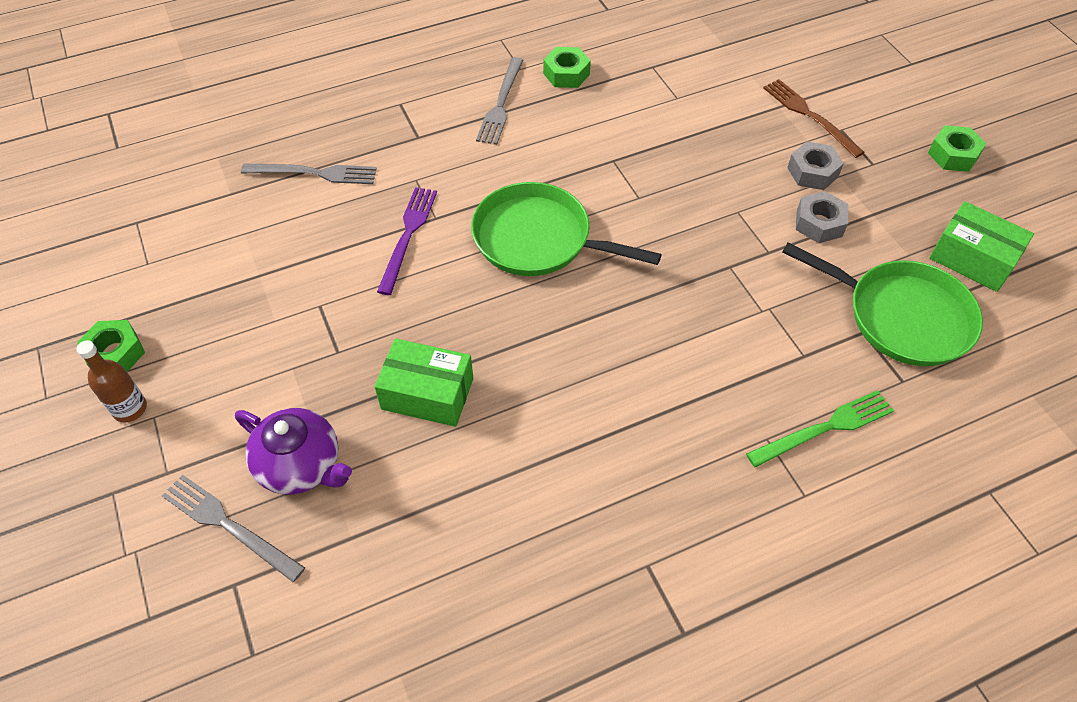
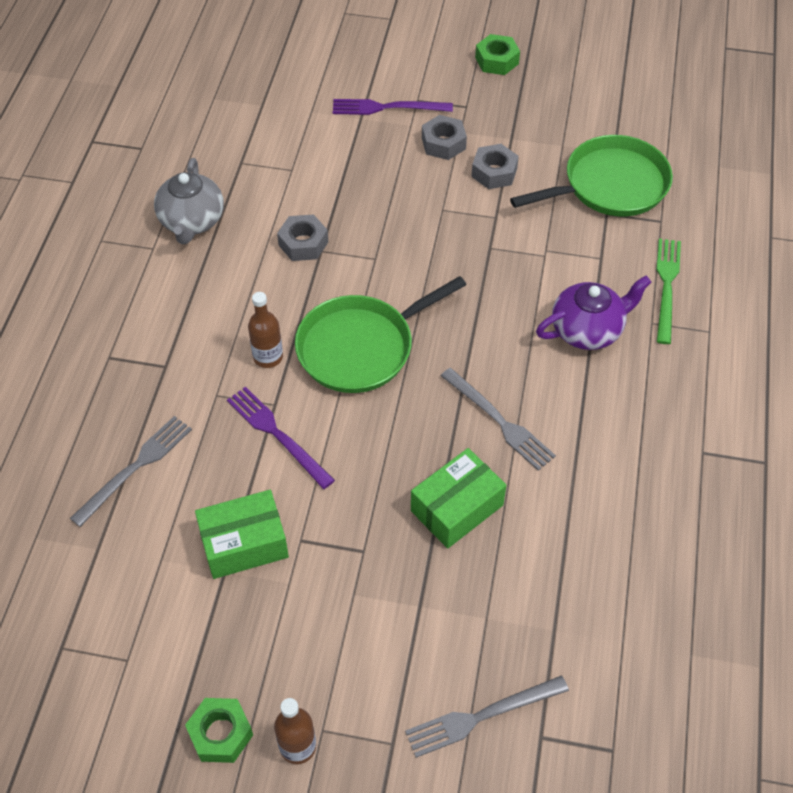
camera: 55 degrees left, 0 degrees up
(301, 465) = (461, 634): purple teapot -> purple teapot (588, 330)
(477, 188) = (268, 357): none -> brown bottle
(501, 104) = (183, 286): grey fork -> grey fork (499, 421)
(566, 74) = (192, 221): green nut -> grey teapot
(609, 146) = (303, 243): none -> grey nut
(809, 116) = (387, 108): brown fork -> purple fork
(972, 259) = (593, 116): green box -> green box (244, 544)

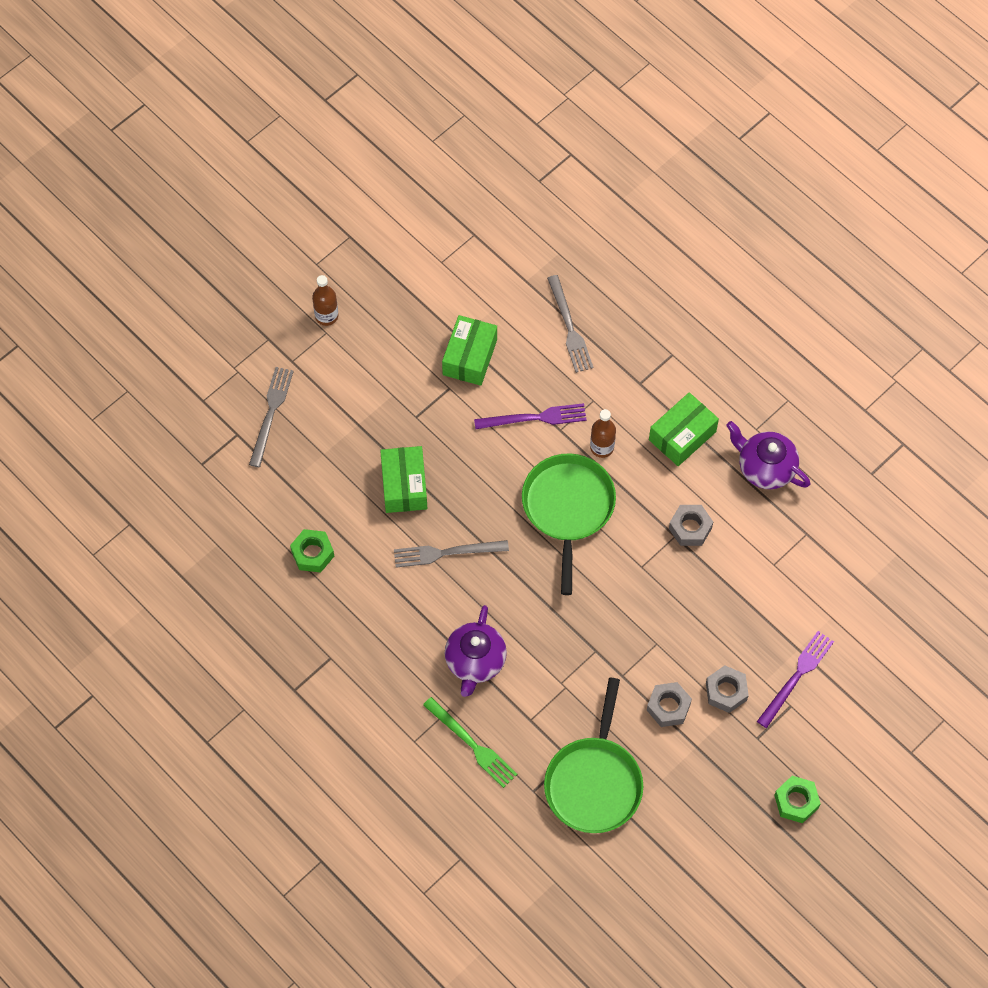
camera: 125 degrees right, 10 degrees up
(192, 221) = (765, 467): grey teapot -> purple teapot
(203, 299) = (682, 436): none -> green box
(220, 733) = (362, 284): green nut -> green nut (312, 554)

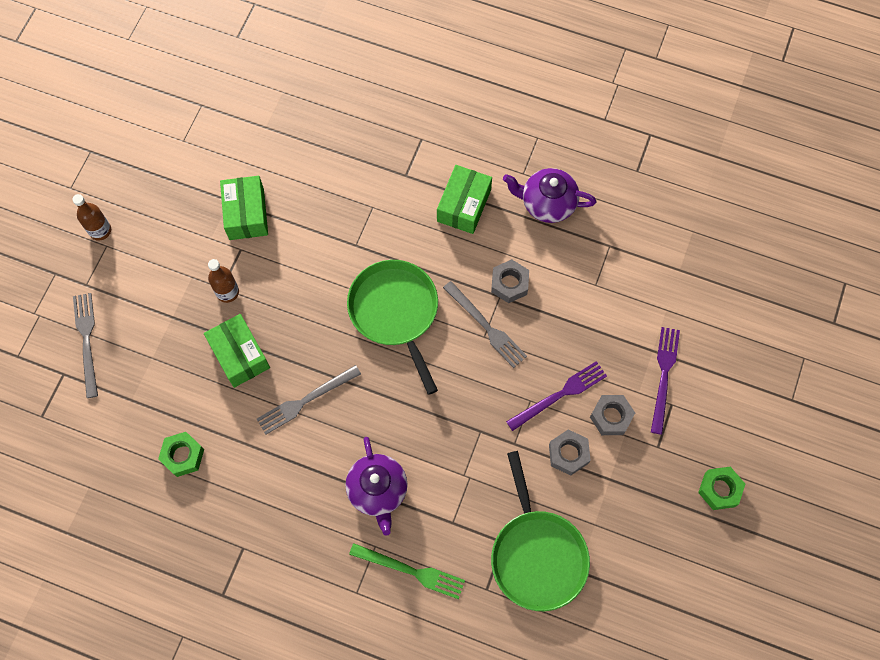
camera: 25 degrees left, 5 degrees up
(535, 418) = (329, 244): purple fork -> purple fork (559, 395)
(569, 327) = (322, 152): grey fork -> grey fork (486, 326)
(602, 447) = (399, 245): brown bottle -> brown bottle (227, 292)

